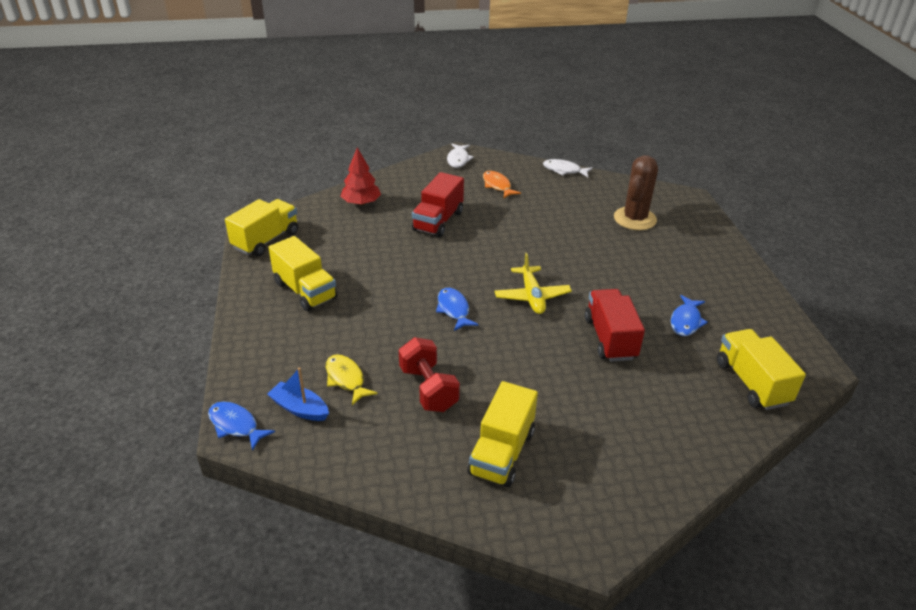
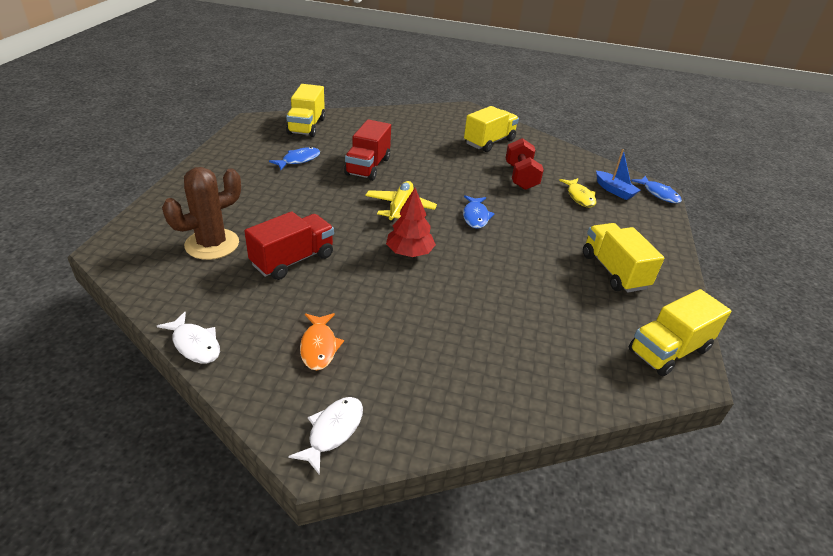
camera: 160 degrees left, 0 degrees up
(361, 203) = (533, 378): red tree -> red tree (409, 253)
(438, 221) = (439, 312): red truck -> red truck (293, 260)

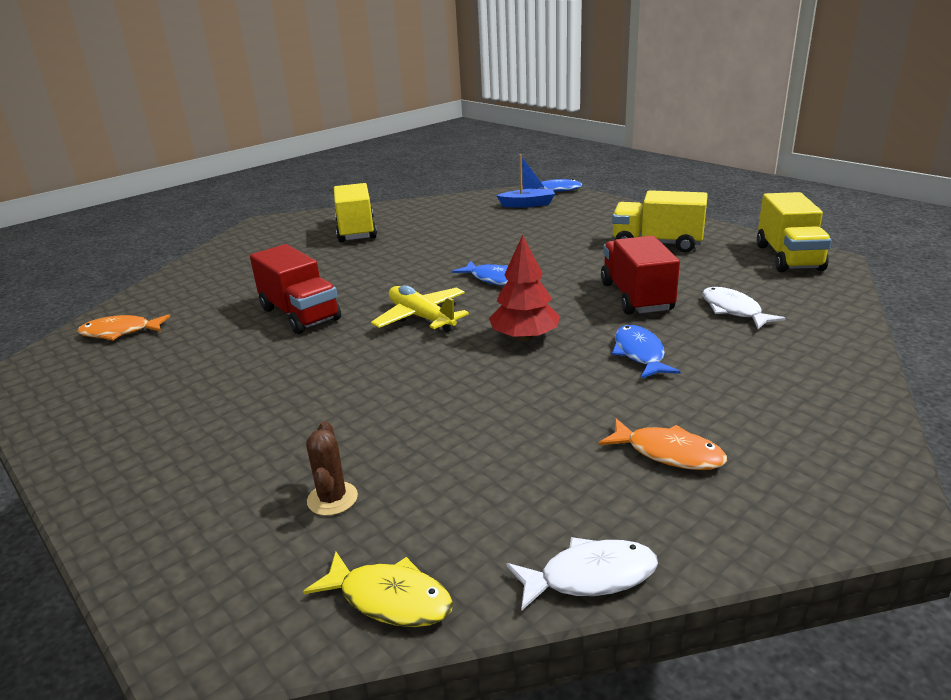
camera: 50 degrees left, 10 degrees down
(212, 244) = (332, 499): brown cactus -> brown cactus, size x0.50
(293, 260) = (455, 428): red truck -> red truck (636, 297)
(299, 160) = (203, 361): blue fish -> blue fish (640, 354)
(306, 126) = (120, 332): yellow truck -> orange fish
(333, 431) = (841, 483): white fish -> white fish (733, 310)
(520, 177) = (448, 236): red dumbbell -> none
(579, 197) = (520, 221): yellow fish -> yellow fish (389, 599)

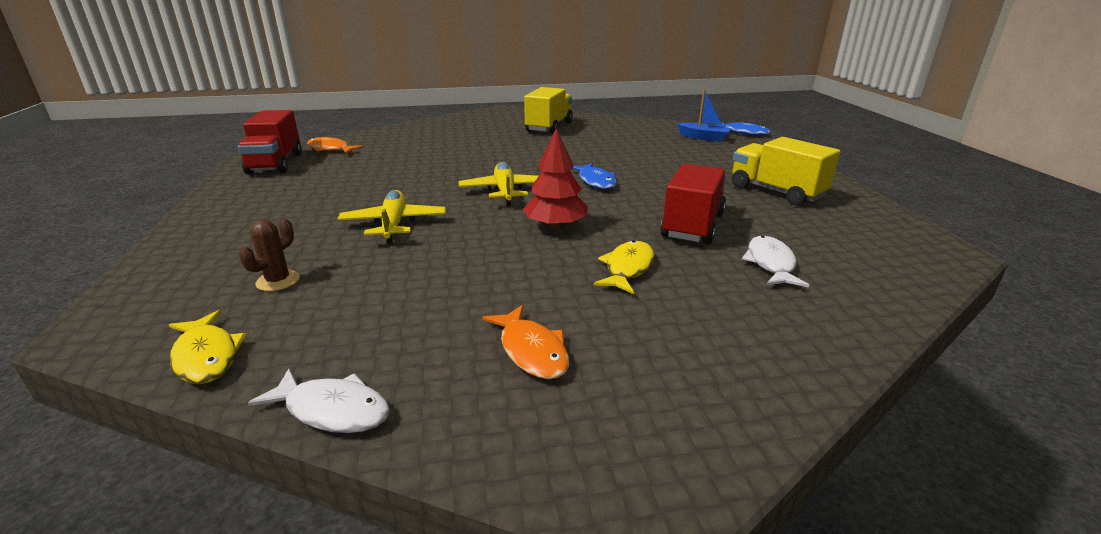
camera: 30 degrees right, 0 degrees up
(300, 314) = (435, 167): red truck -> red truck (275, 163)
(360, 392) = (394, 224): none -> yellow plane
(640, 354) = (627, 268): blue fish -> yellow fish
(788, 257) = (903, 238): yellow truck -> none

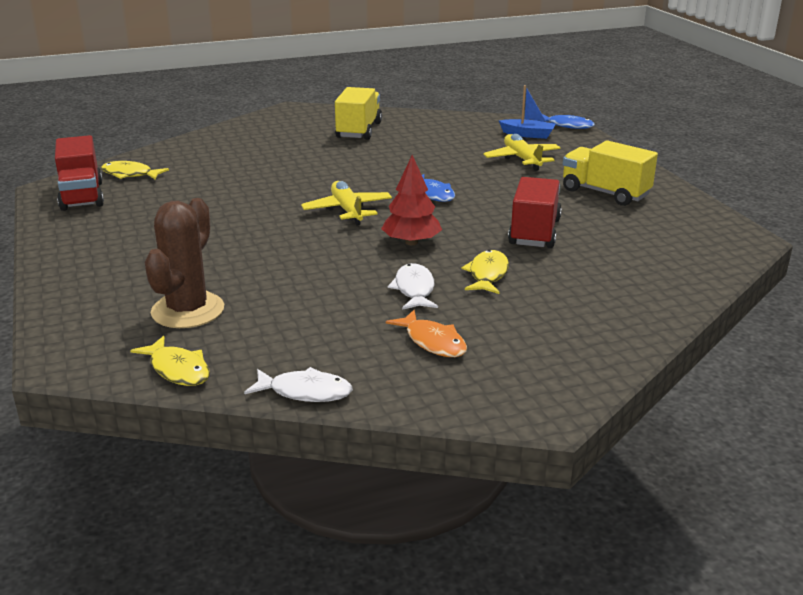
camera: 10 degrees left, 0 degrees up
(278, 281) = (188, 310): brown cactus -> brown cactus, size x1.99
(331, 149) = (130, 174): orange fish -> yellow fish
(394, 224) = (258, 252): yellow plane -> yellow plane (522, 159)
(770, 264) = (605, 260): white fish -> white fish (414, 289)

